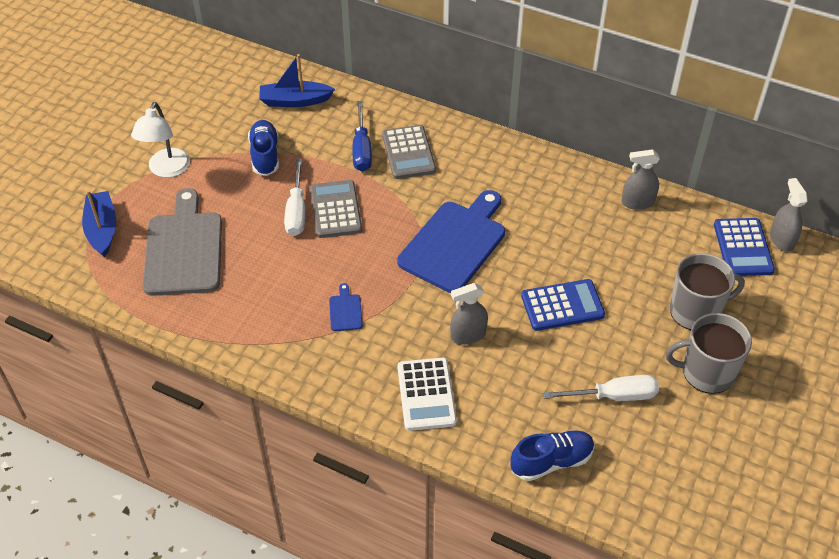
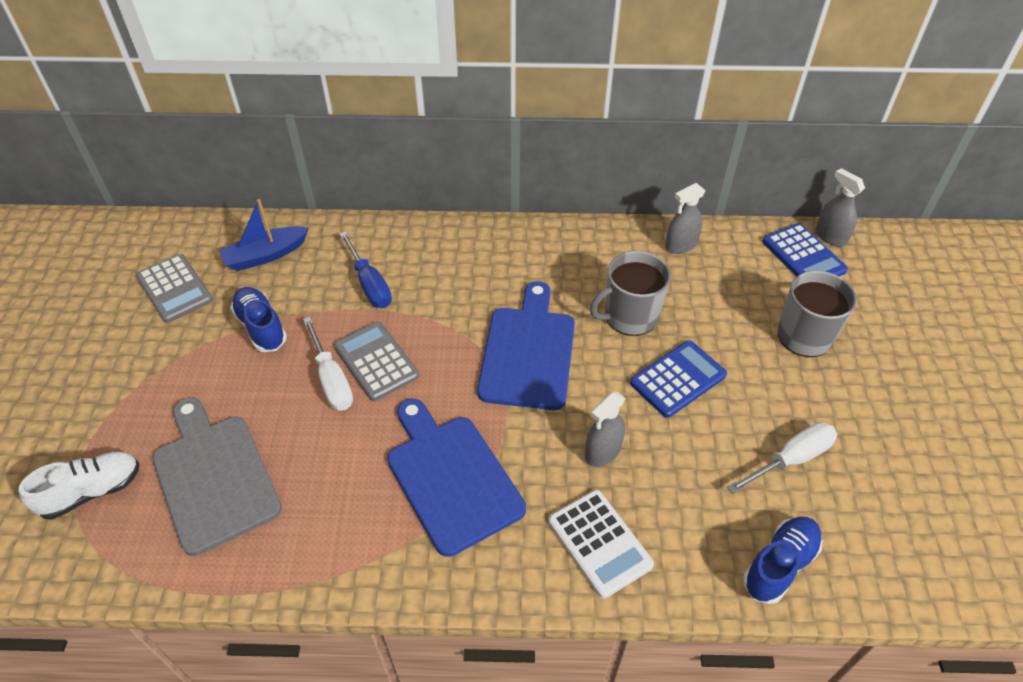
camera: 25 degrees left, 0 degrees up
(102, 229) = (92, 491): blue boat -> white shoe
(167, 170) = (146, 385): white lamp -> none
(345, 310) = (451, 477): blue cutting board -> blue cutting board, size x2.46
(408, 153) = (422, 271): grey calculator -> grey calculator (174, 289)
(706, 372) = (858, 395): grey mug -> grey mug (629, 316)

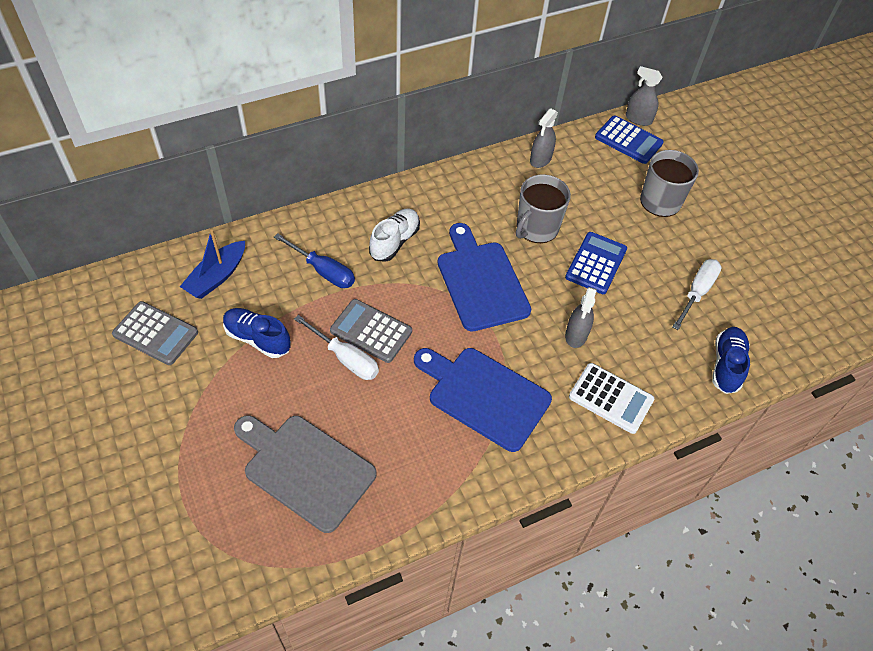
camera: 30 degrees left, 5 degrees up
(92, 491) = (212, 522): white shoe -> white shoe (394, 242)

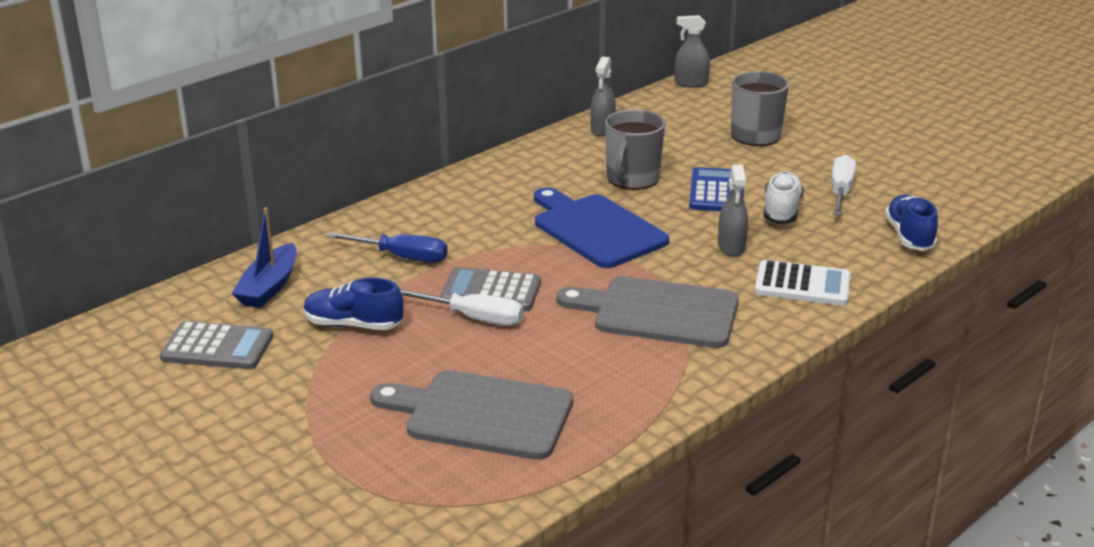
camera: 15 degrees left, 25 degrees down
(394, 242) = (474, 219): white shoe -> white shoe (781, 211)
(484, 395) = (658, 312): blue cutting board -> grey cutting board
(628, 140) = (690, 100): blue calculator -> none

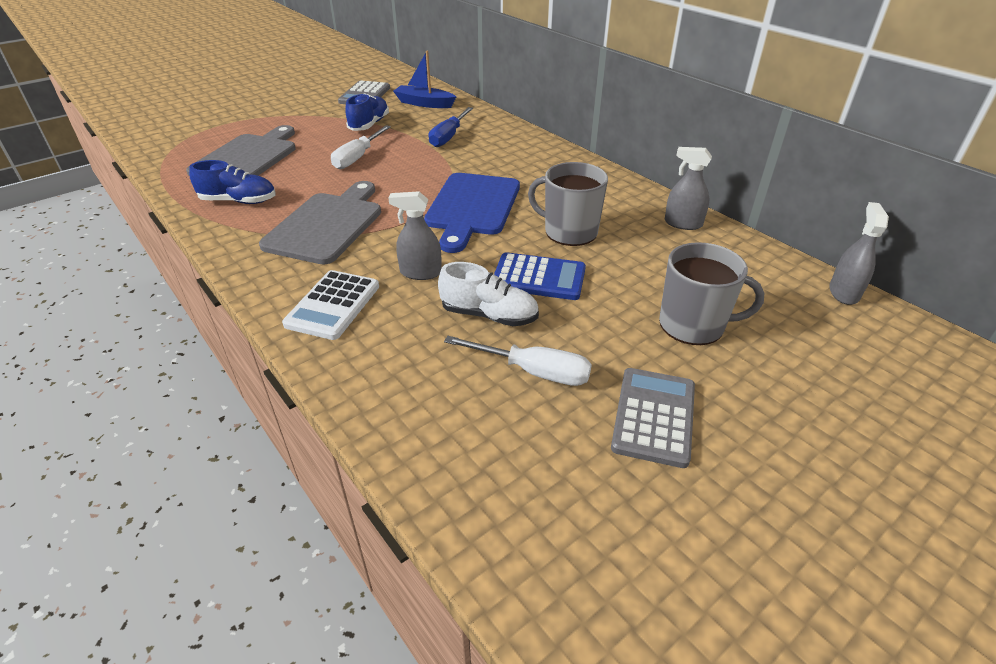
camera: 95 degrees right, 10 degrees up
(491, 291) = (390, 164): grey calculator -> grey calculator (654, 417)
(596, 229) = (472, 207): blue cutting board -> blue cutting board turned 135 degrees clockwise
(909, 236) = (406, 410): blue shoe -> blue shoe (239, 201)

